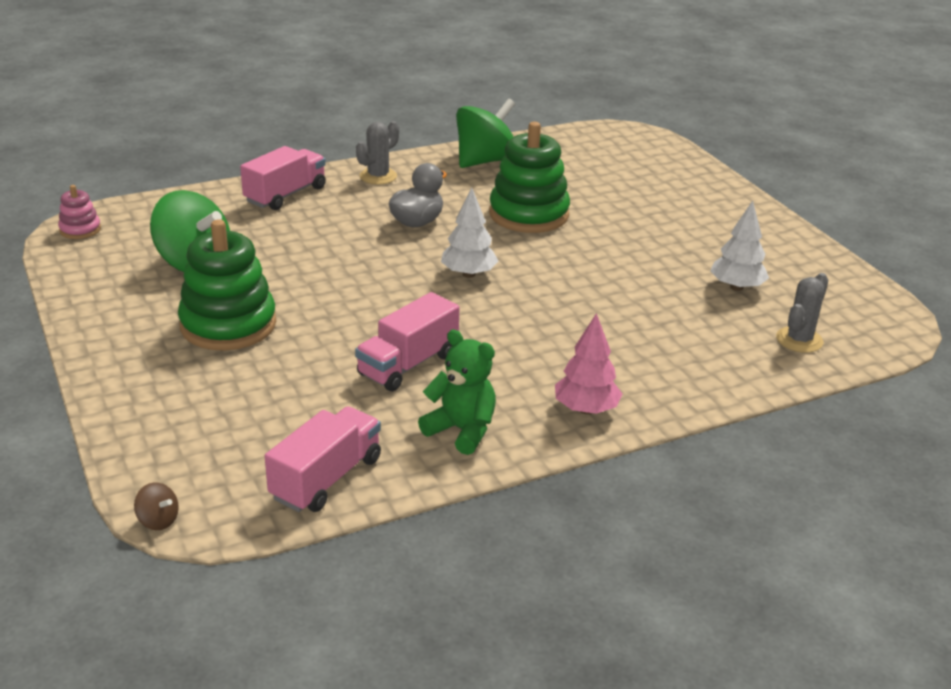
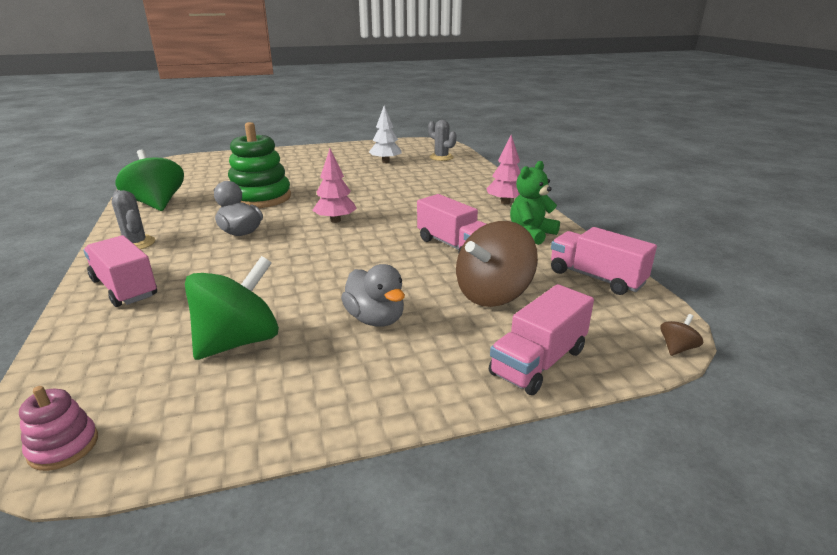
camera: 80 degrees left, 5 degrees down
(145, 421) = (538, 362): none -> pink truck
(228, 325) = (375, 319): green stacking toy -> grey duck
(279, 395) = (493, 294): none -> brown spinning top
(468, 274) = (335, 220): white tree -> pink tree

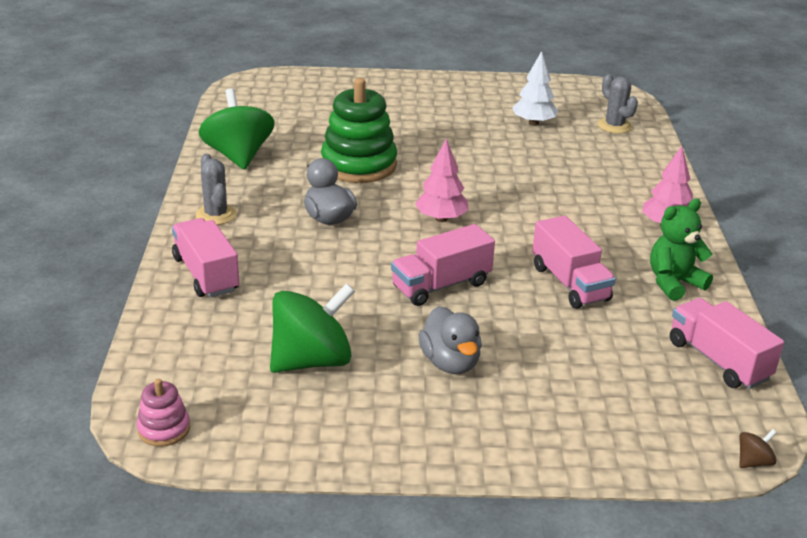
camera: 15 degrees right, 5 degrees up
(493, 294) = (587, 358): brown spinning top -> none
(538, 362) = (597, 444): pink truck -> pink truck (441, 285)

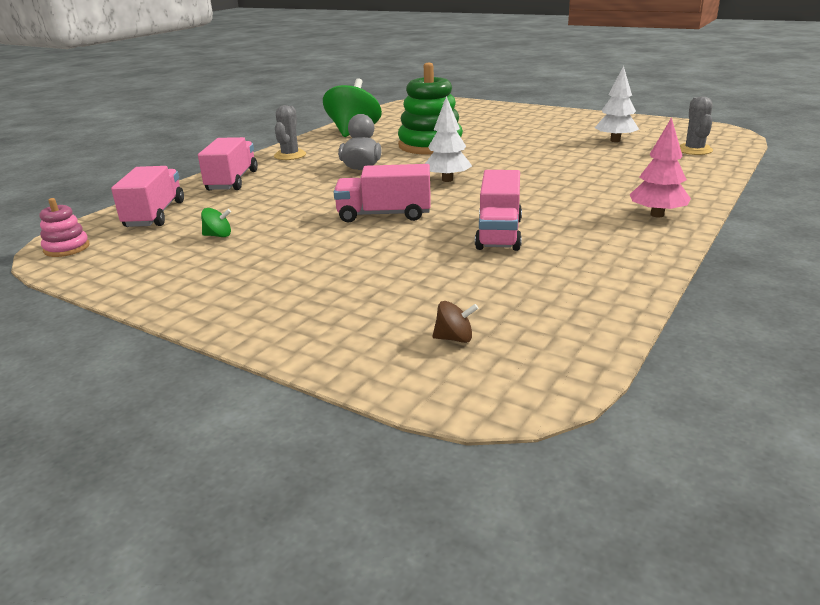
camera: 35 degrees right, 5 degrees down
(312, 360) = (218, 235): green spinning top -> green spinning top, size x0.40
(441, 219) = (447, 180): pink tree -> white tree
(450, 363) = (314, 259): grey duck -> none
(674, 283) = (607, 253): green teddy bear -> none
(718, 360) = (574, 317): pink truck -> pink truck (155, 214)
(753, 462) = (493, 409): brown spinning top -> brown spinning top (454, 338)

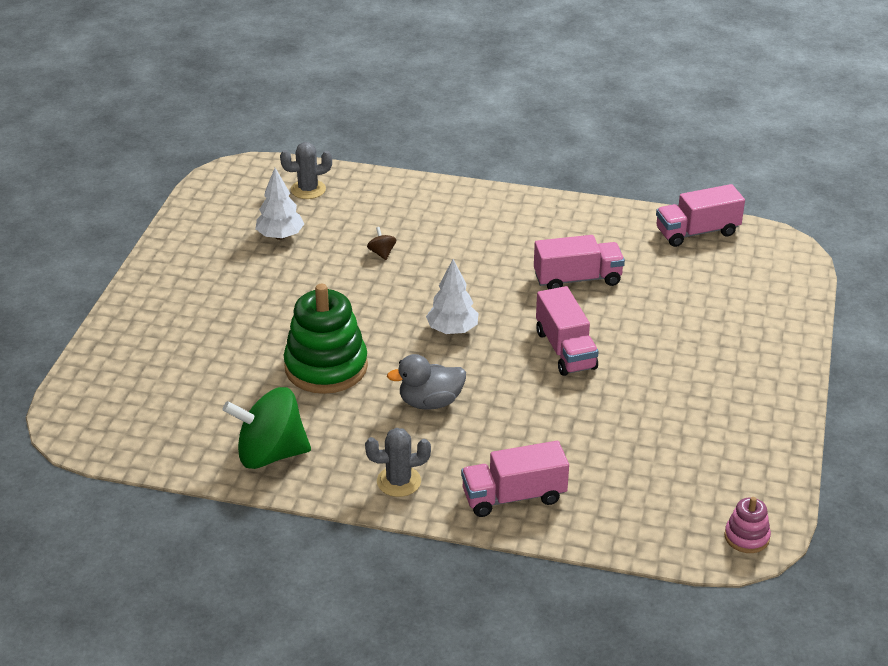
camera: 110 degrees left, 10 degrees up
(155, 214) = (639, 514): pink truck -> pink truck (697, 232)
(218, 235) = (664, 441): green spinning top -> none
(454, 338) = (747, 274): brown spinning top -> brown spinning top (382, 253)
(657, 215) = (501, 208): pink tree -> none

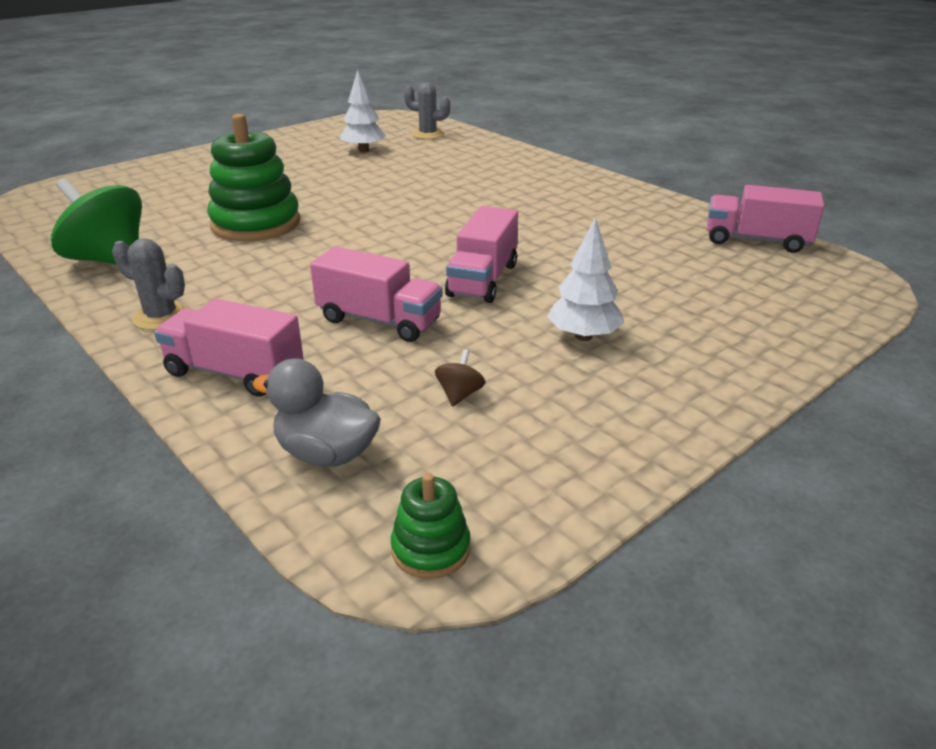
camera: 35 degrees right, 5 degrees down
(382, 253) = (423, 177): brown spinning top -> brown spinning top (459, 394)
(430, 402) = (293, 273): grey duck -> grey duck (326, 454)
(452, 330) = (399, 234): white tree -> white tree (583, 336)
(577, 279) = (574, 237): pink truck -> pink truck (379, 321)
(746, 537) = (431, 549): pink stacking toy -> green stacking toy

